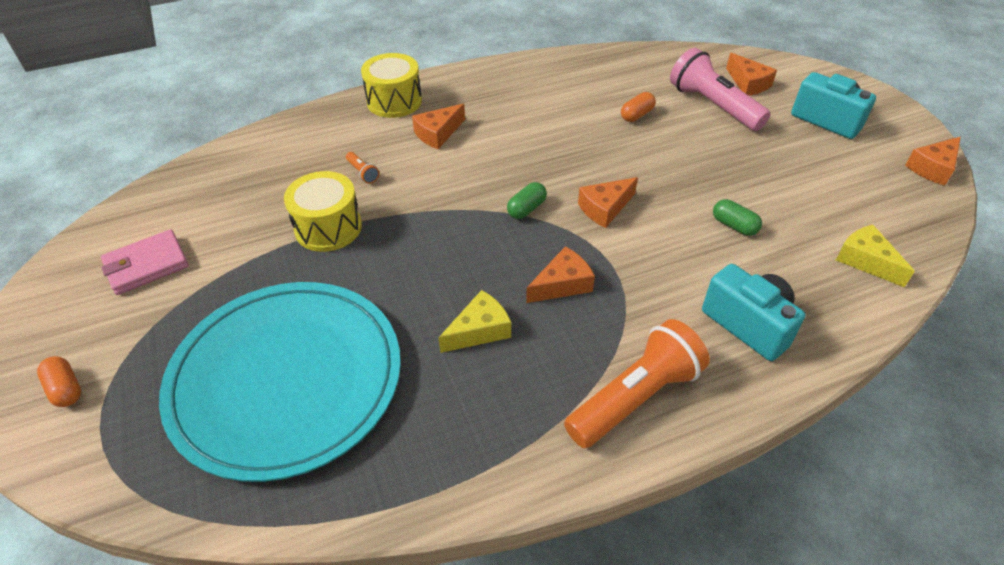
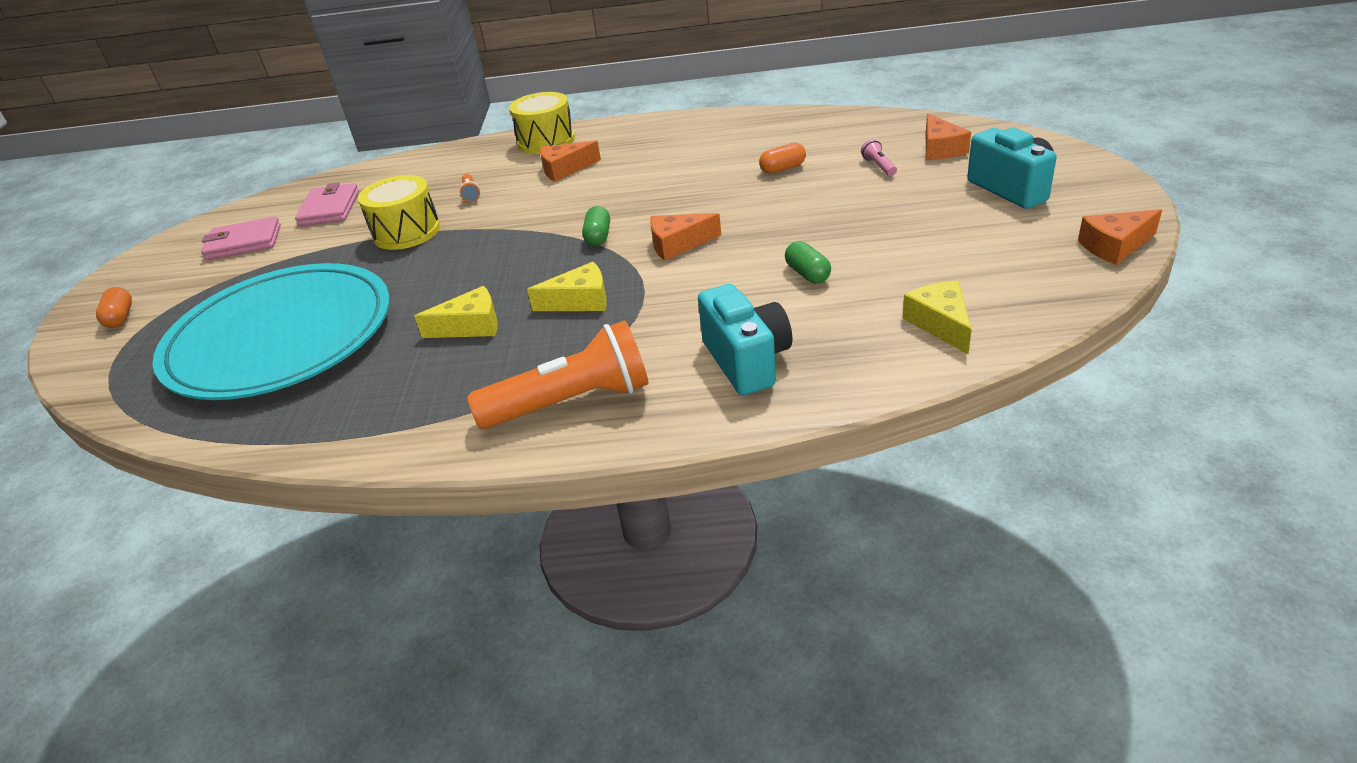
camera: 25 degrees right, 10 degrees down
(217, 208) = (329, 209): none -> pink wallet
(526, 209) = (598, 236): green capsule -> green capsule turned 60 degrees counterclockwise
(562, 284) = (580, 301): orange cheese -> yellow cheese
(713, 106) = (878, 166): pink flashlight -> pink flashlight, size x0.40

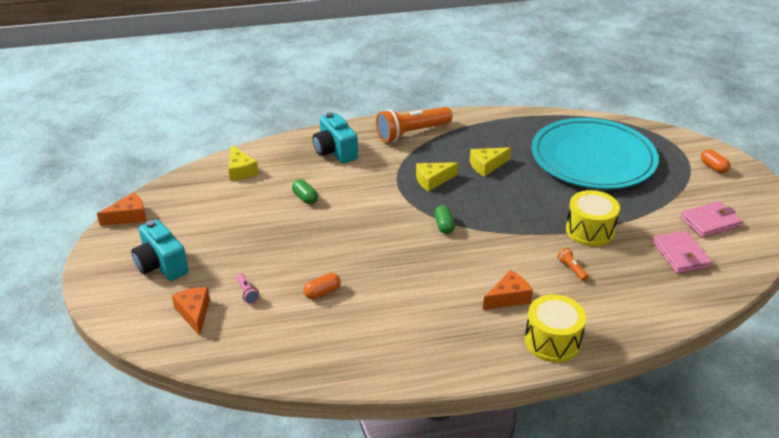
camera: 165 degrees right, 0 degrees up
(678, 244) = (387, 219): orange cheese -> none

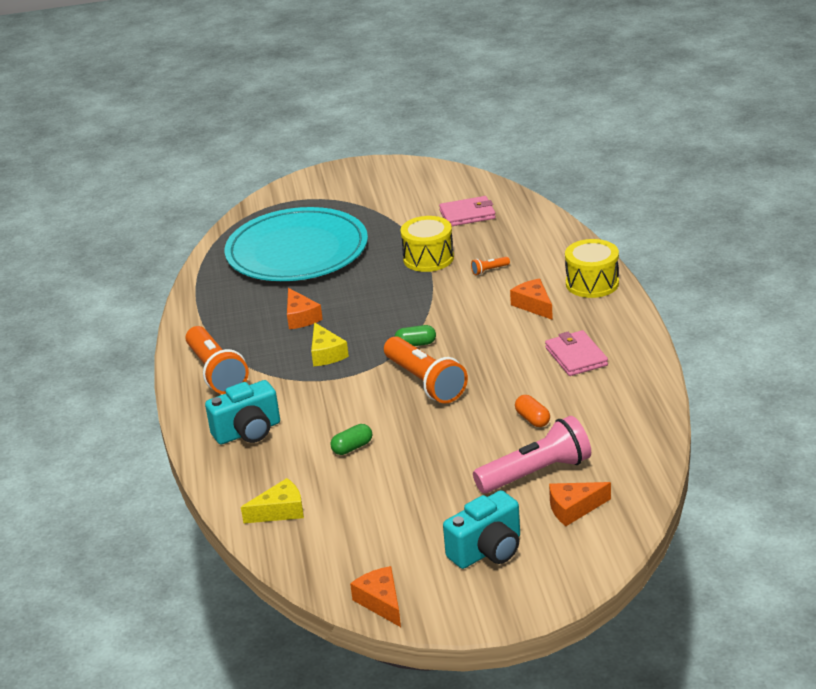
camera: 85 degrees left, 5 degrees down
(247, 293) = (536, 473): pink flashlight -> pink flashlight, size x2.49
(386, 232) = (425, 382): none -> orange flashlight
(487, 166) = (301, 317): yellow cheese -> orange cheese
(710, 222) = (417, 196): pink wallet -> pink wallet (576, 356)
(713, 167) = (325, 187): orange capsule -> none

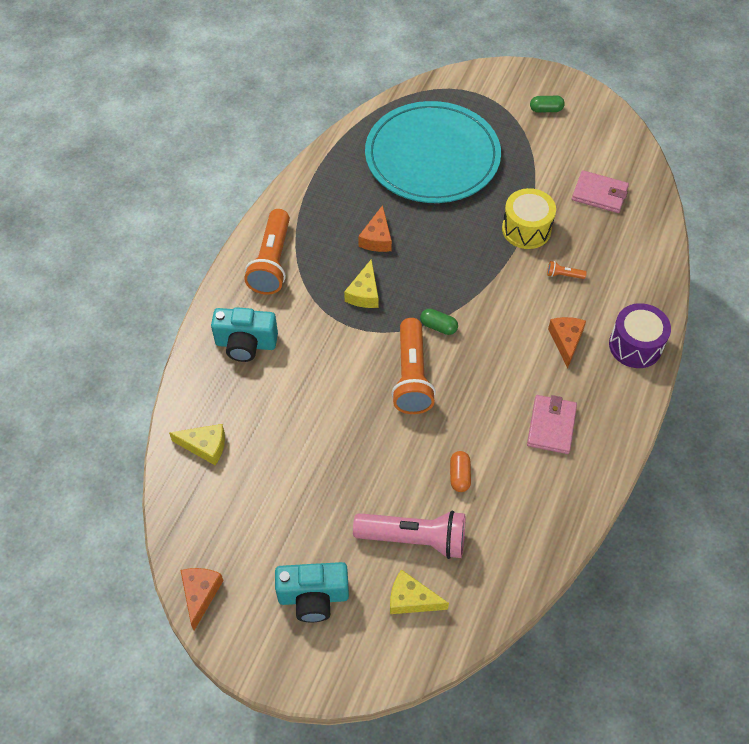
camera: 30 degrees right, 25 degrees up
(352, 447) = (304, 413): green capsule -> green capsule (546, 110)
(574, 508) = (411, 599): orange cheese -> yellow cheese
(592, 283) = (635, 345): yellow drum -> purple drum

